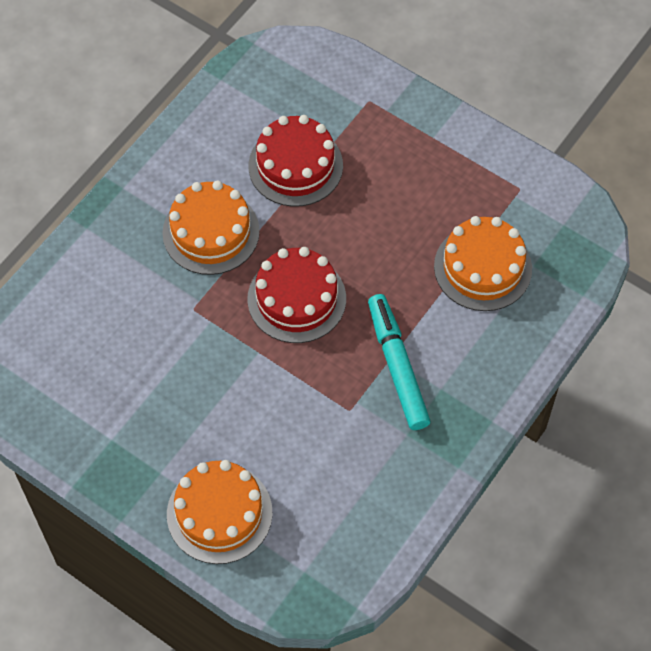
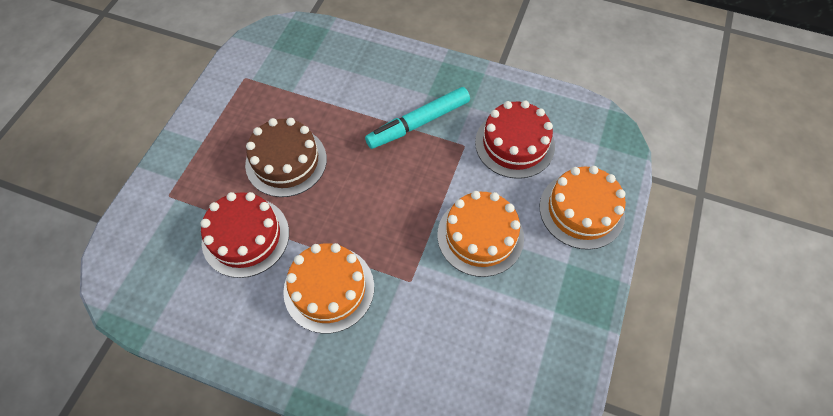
camera: 105 degrees left, 0 degrees up
(296, 299) = (379, 203): red cake -> red cake (514, 144)
(381, 216) = (286, 161): none -> brown cake
(483, 267) = (320, 87): orange cake -> orange cake (480, 236)

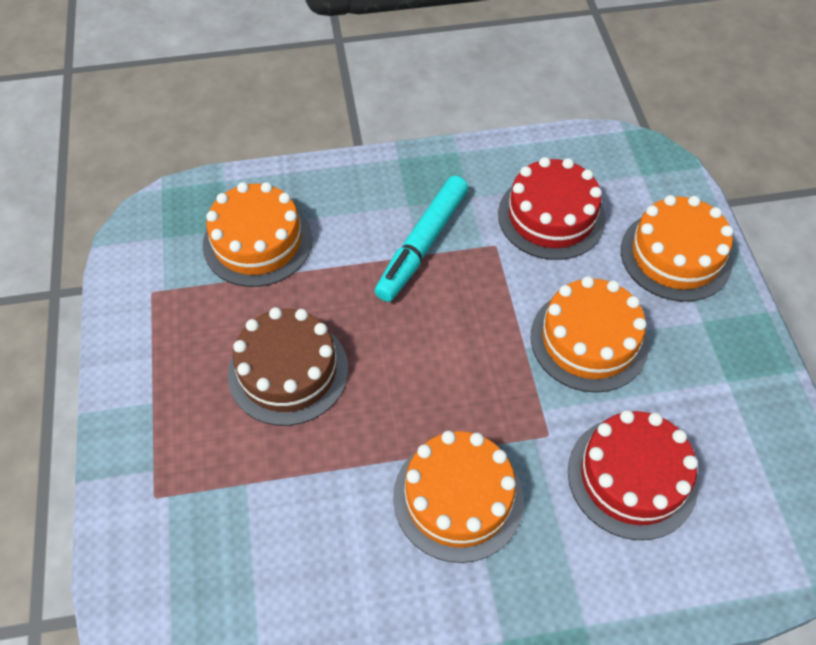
camera: 30 degrees left, 5 degrees down
(245, 237) = (303, 492): red cake -> red cake (632, 477)
(322, 75) = (257, 242): none -> orange cake

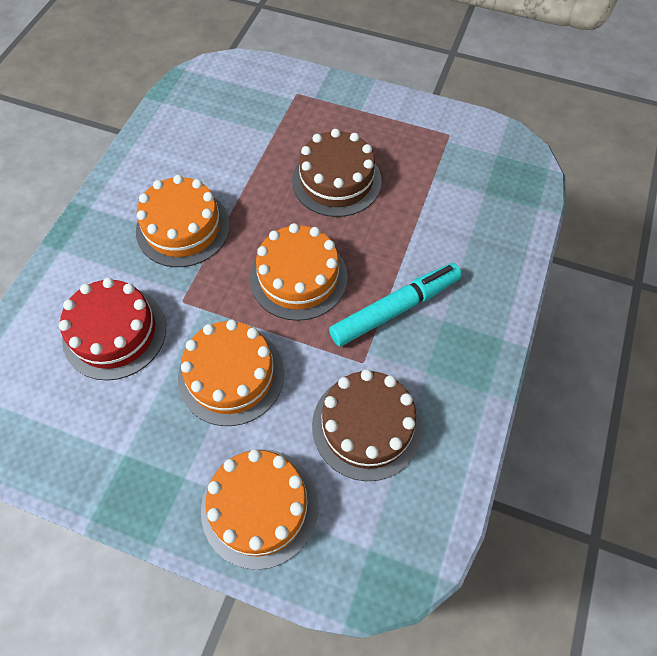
camera: 120 degrees right, 5 degrees up
(257, 242) = (461, 205): orange cake -> orange cake (298, 277)
(422, 244) = (395, 309): turquoise marker -> turquoise marker turned 90 degrees clockwise
(551, 216) = (367, 426): red cake -> brown cake

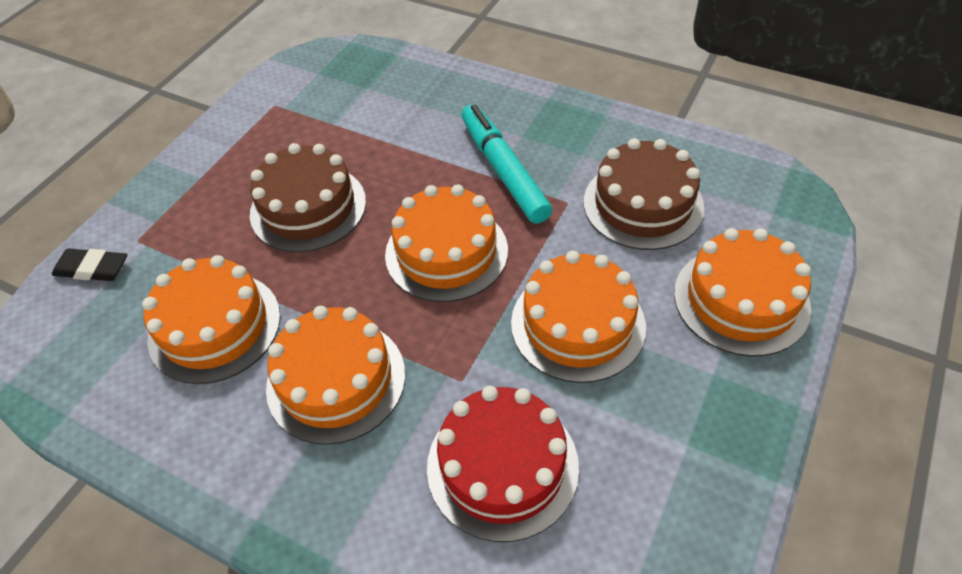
camera: 80 degrees left, 10 degrees down
(225, 153) = (215, 326): none -> orange cake
(270, 79) = (92, 269): none -> black eraser

